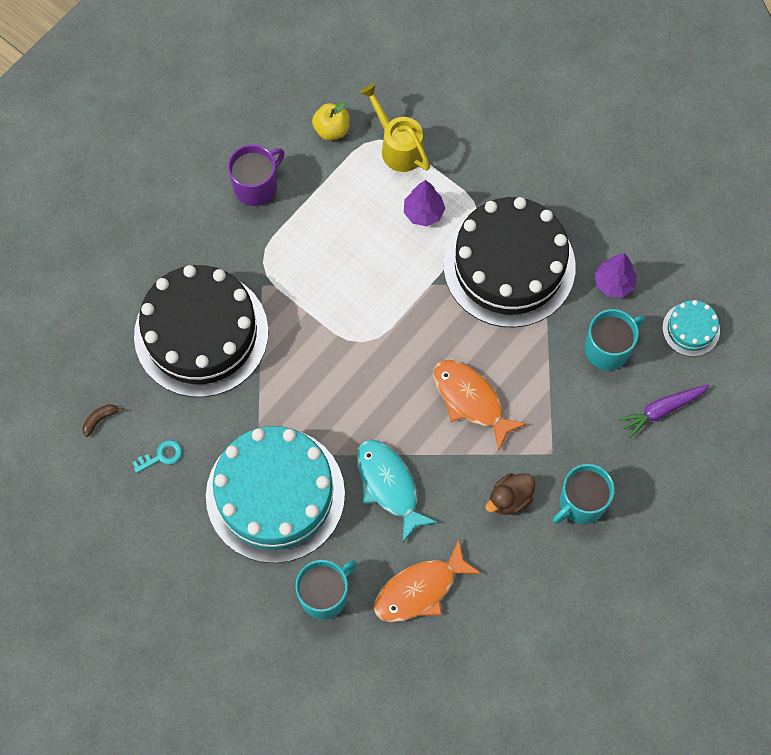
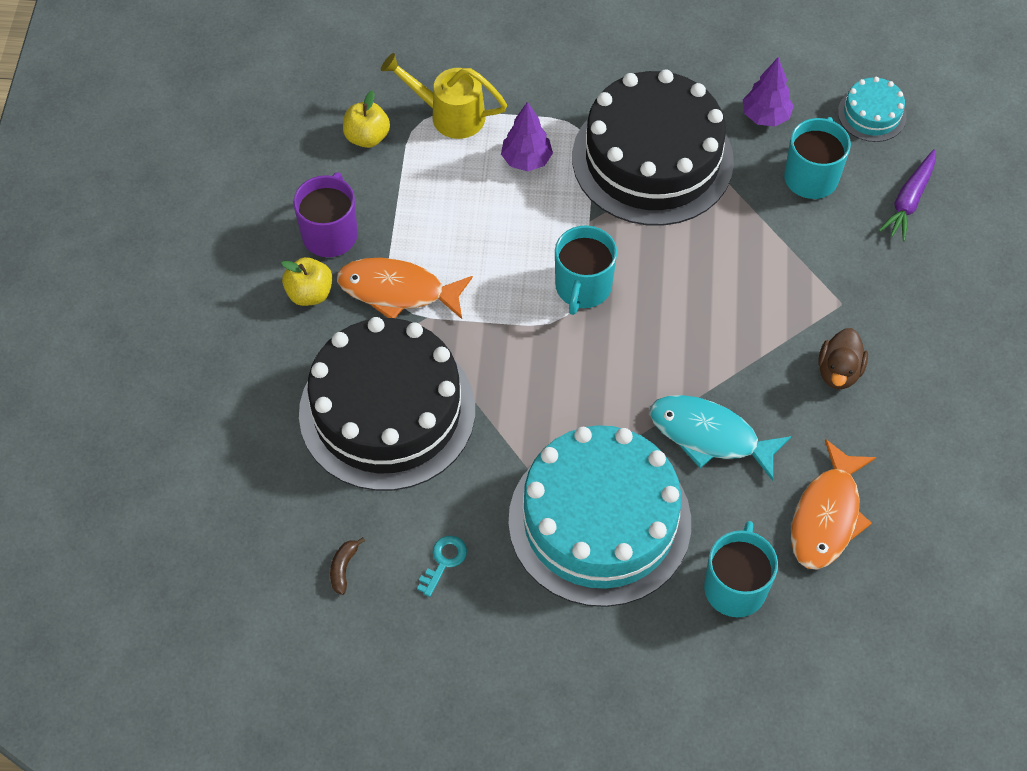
camera: 35 degrees left, 10 degrees down
(213, 220) = (310, 293): none -> yellow apple
(471, 400) = (721, 303): orange fish -> orange fish (397, 291)
(581, 503) = (909, 331): turquoise mug -> turquoise mug (583, 287)

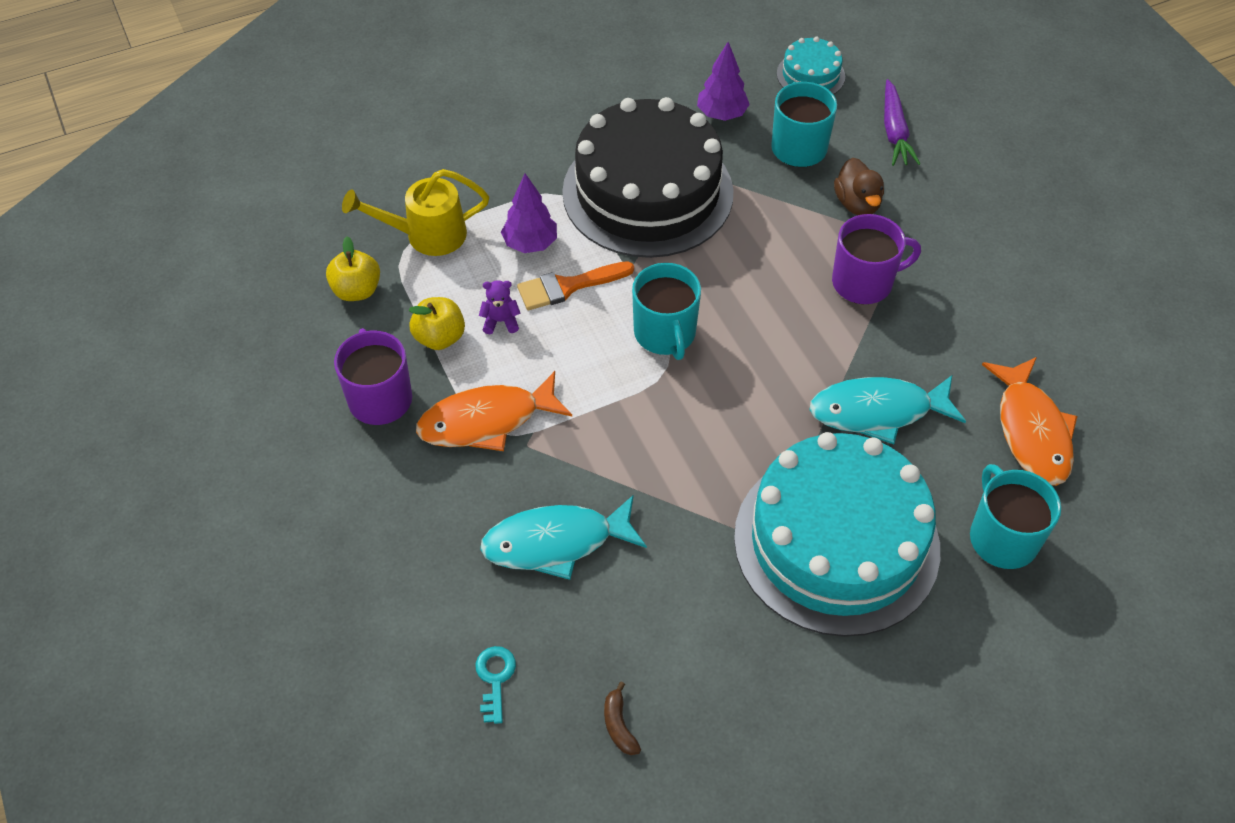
camera: 30 degrees left, 5 degrees down
(310, 293) = (397, 466): yellow apple -> yellow apple (440, 337)
(387, 411) = (556, 542): black cake -> turquoise fish
(444, 561) = (716, 662): turquoise key -> turquoise key (495, 678)
(460, 215) = (500, 321): none -> purple teddy bear
(532, 210) = (568, 286): none -> orange brush
(779, 322) = (864, 282): none -> purple mug
(839, 371) = (945, 300): brown duck -> brown duck (857, 204)

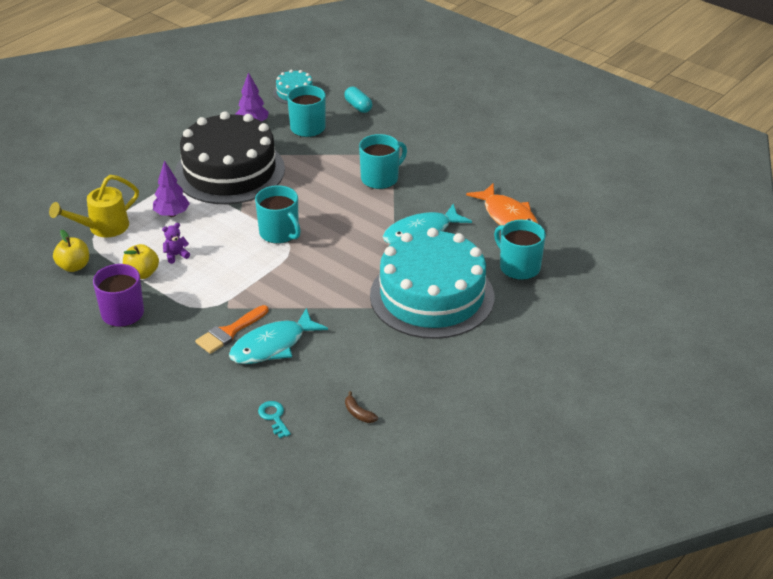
camera: 25 degrees left, 15 degrees down
(486, 421) = (196, 303): orange fish -> none
(568, 286) = (207, 228): orange brush -> orange brush (229, 332)
(857, 204) = (356, 144): brown duck -> none
(864, 282) = (380, 178): purple mug -> turquoise mug
(894, 131) = (358, 106): purple carrot -> turquoise capsule

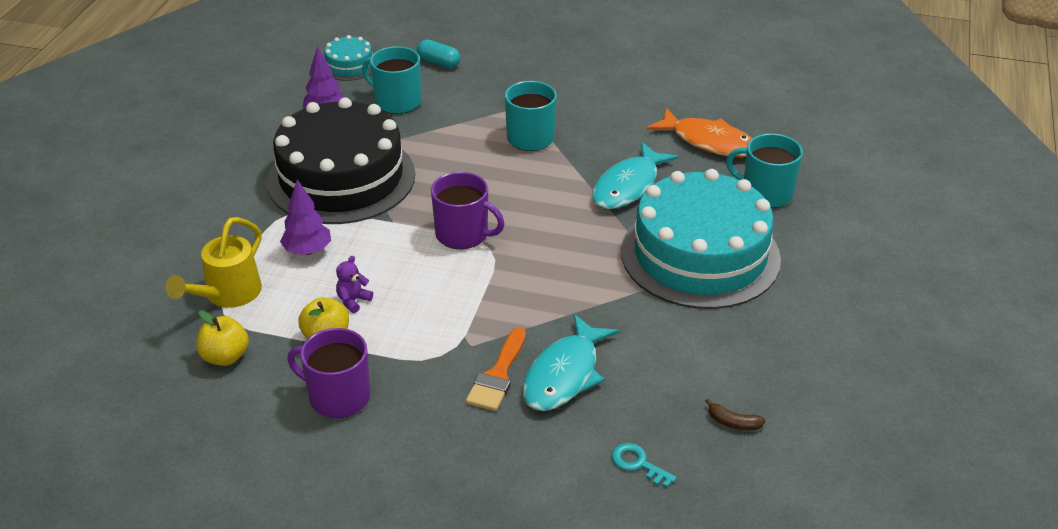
camera: 25 degrees left, 0 degrees up
(279, 233) = (463, 234): turquoise mug -> purple mug

